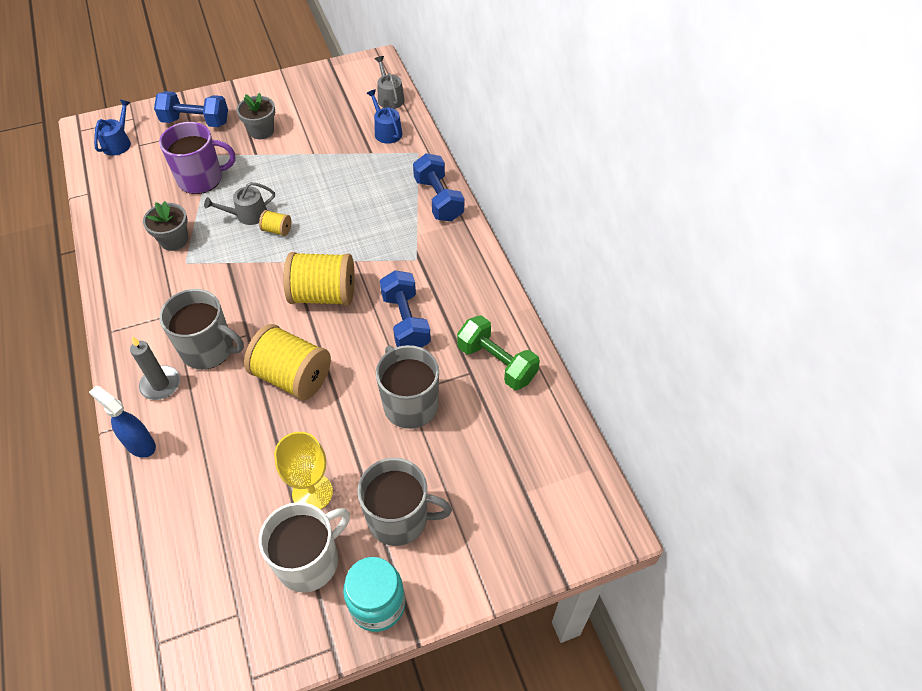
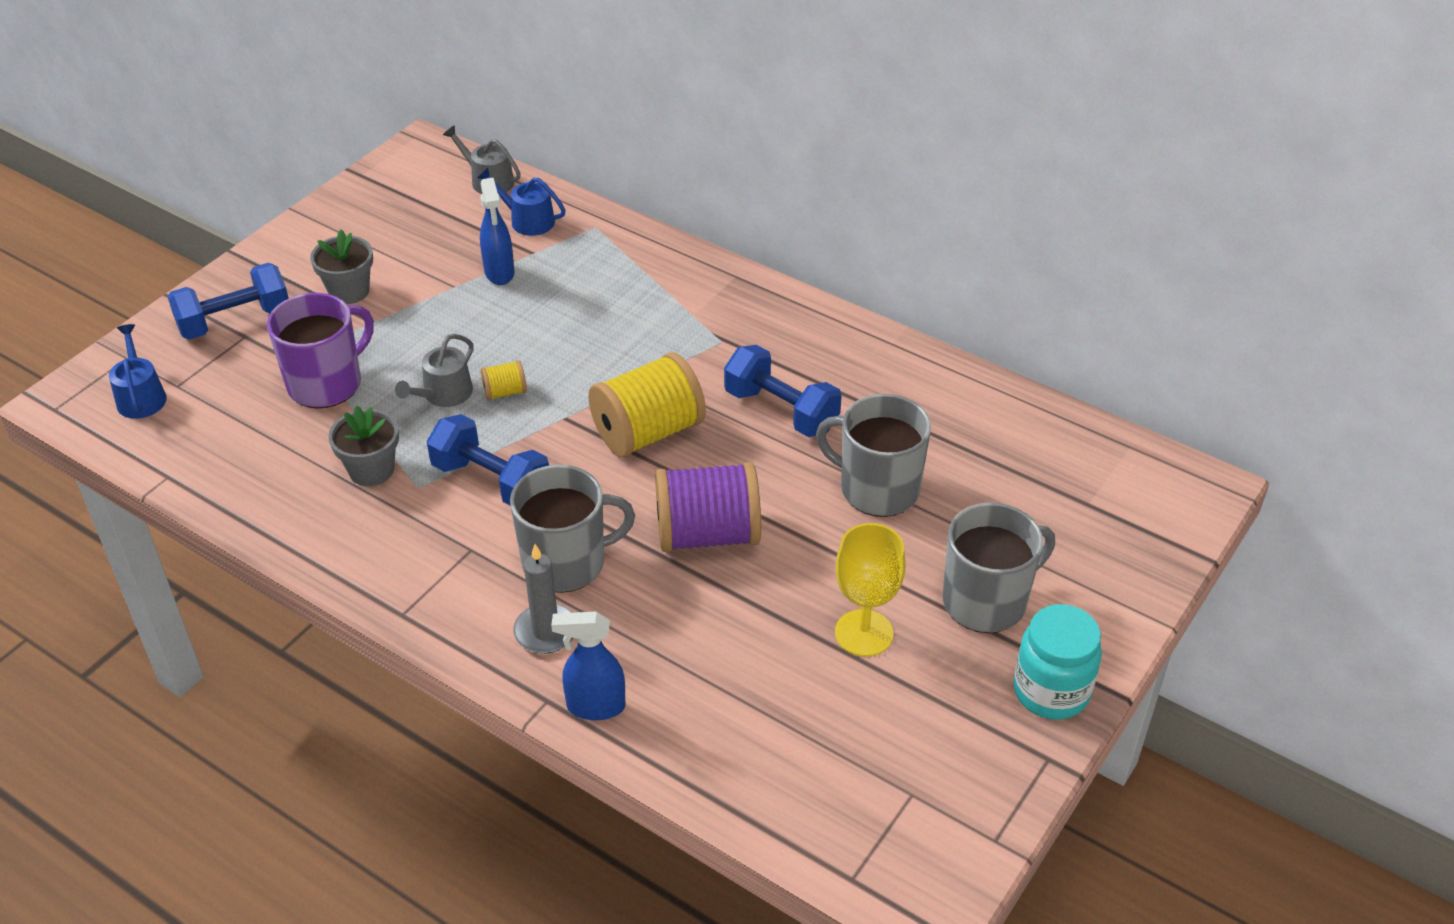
camera: 35 degrees left, 10 degrees down
(292, 376) = (708, 534): yellow spool -> purple spool
(309, 561) = (934, 697): white mug -> none
(342, 156) = (499, 273): none -> blue spray bottle
(438, 199) = (679, 266): blue dumbbell -> blue dumbbell (491, 481)
(496, 363) = (929, 399): green dumbbell -> none

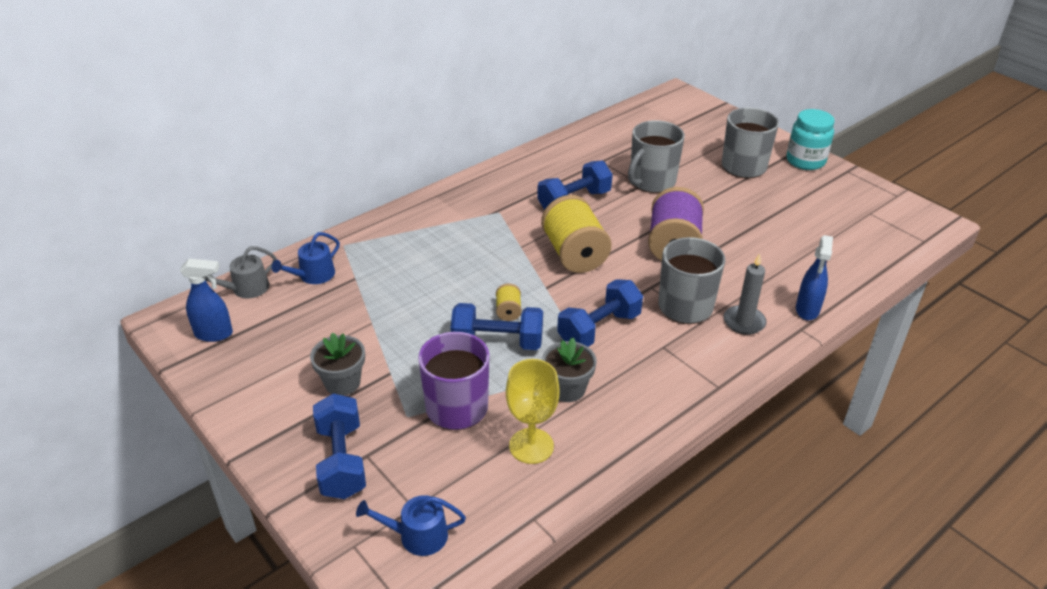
camera: 75 degrees left, 5 degrees down
(443, 394) = (497, 342): grey watering can -> blue dumbbell
(499, 273) = (369, 297): blue spray bottle -> blue spray bottle (214, 334)
(864, 633) = (760, 206): yellow goblet -> yellow goblet (531, 446)

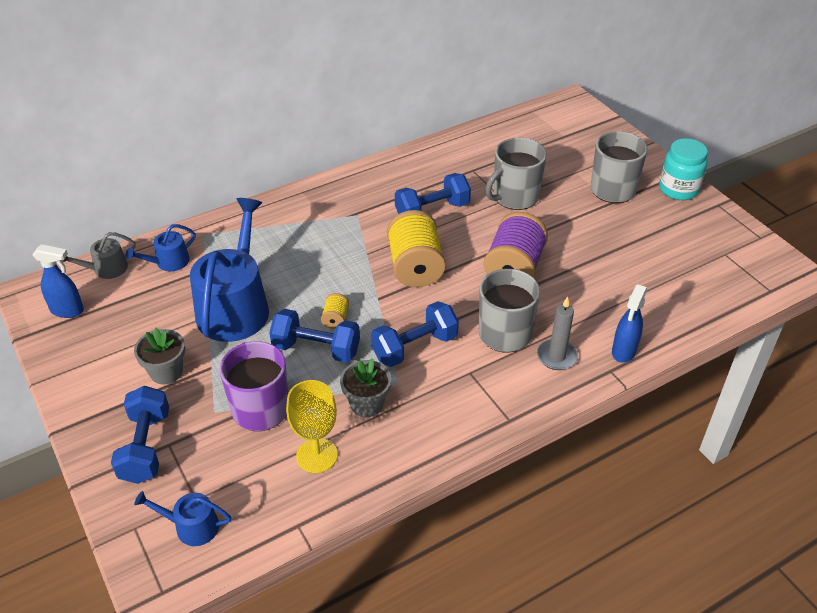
camera: 10 degrees right, 5 degrees up
(398, 311) = (235, 306): none -> blue watering can

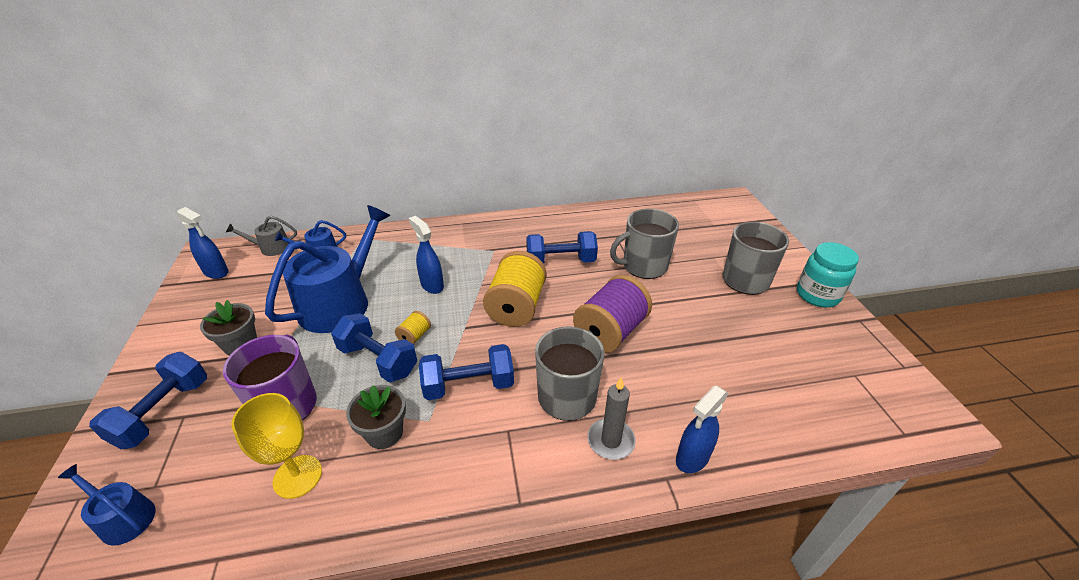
camera: 20 degrees right, 5 degrees down
(318, 266) = (432, 285): none -> blue spray bottle

